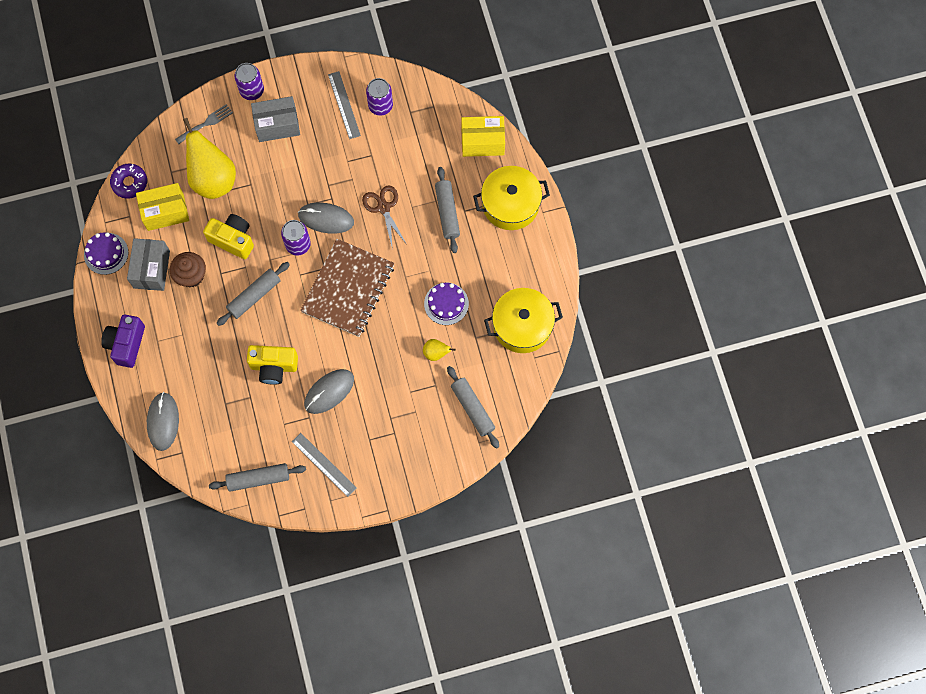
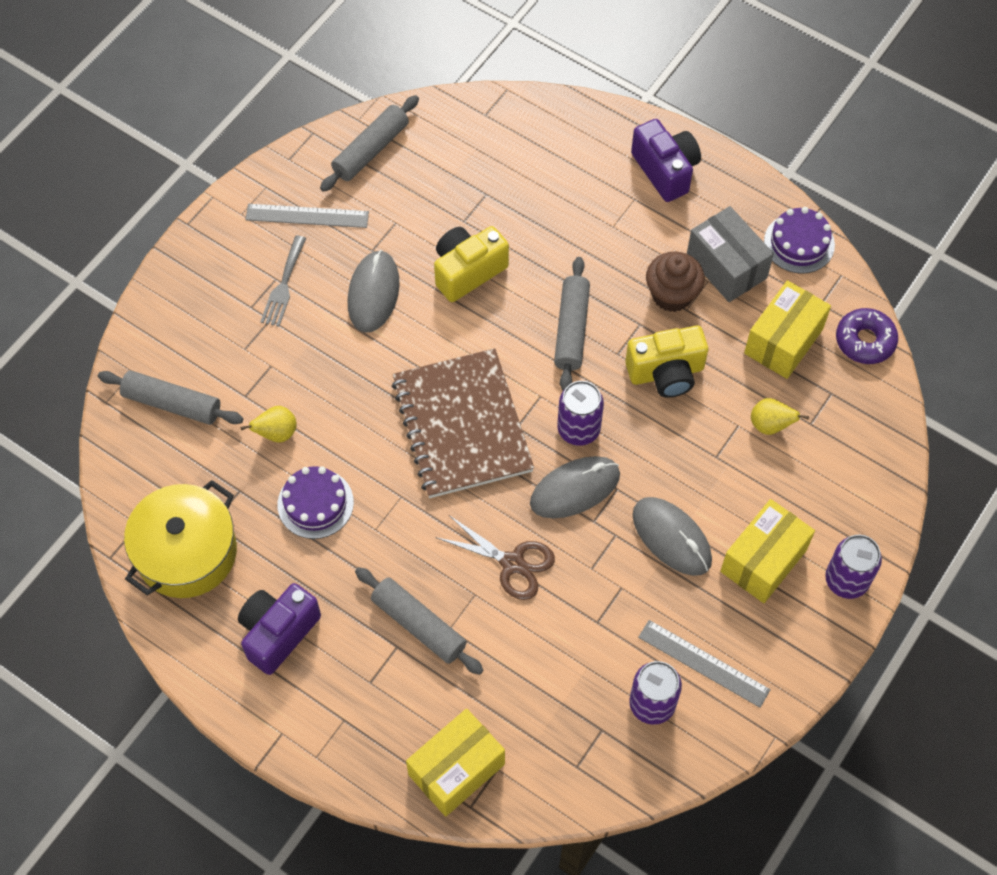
camera: 140 degrees right, 10 degrees down
(163, 422) = (538, 127): grey mouse -> grey mouse (671, 537)
(206, 123) = (856, 488): grey fork -> grey fork (283, 285)
(213, 179) = (770, 425): yellow pear -> yellow pear, size x0.44
(277, 125) = (763, 560): grey box -> yellow box
(510, 204) = (338, 707): yellow pot -> none
(510, 256) = (278, 633): none -> purple camera

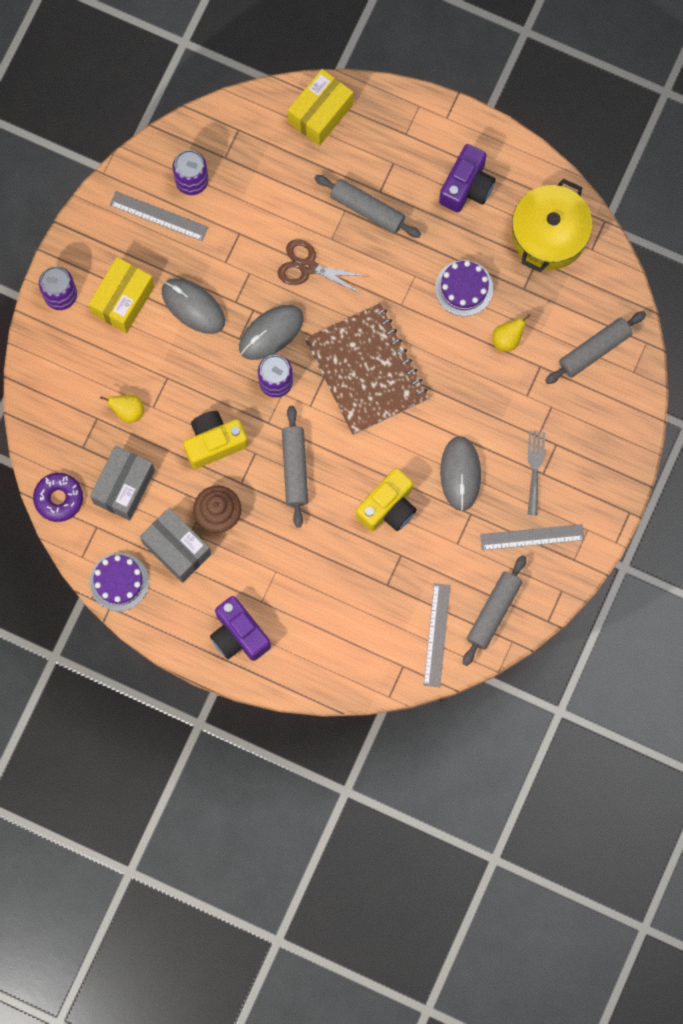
camera: 170 degrees right, 15 degrees up
(172, 404) = (594, 350): grey rolling pin -> grey rolling pin turned 45 degrees counterclockwise
(440, 138) = (437, 635): none -> grey ruler
(783, 341) = (124, 487): yellow box -> grey box

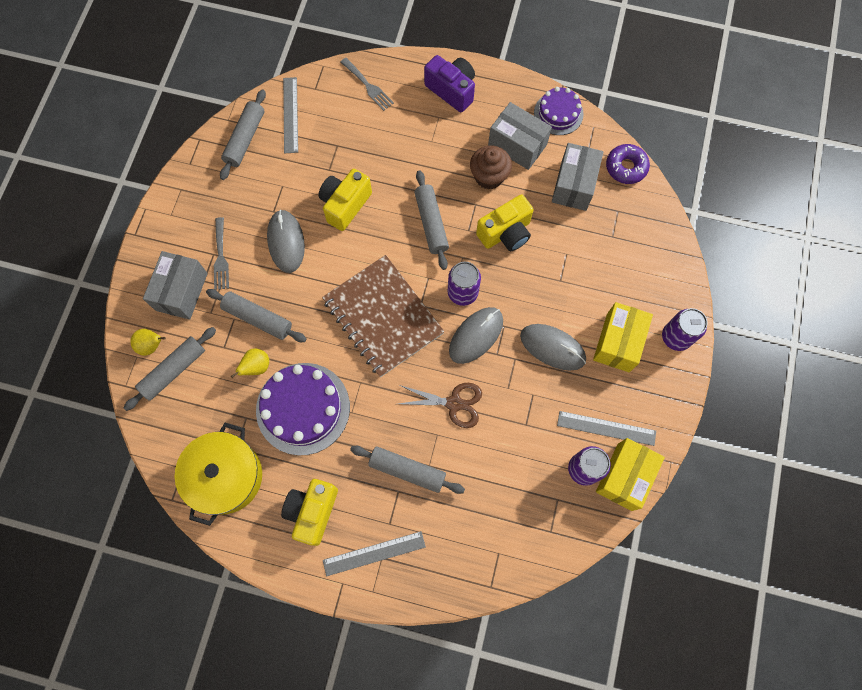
camera: 170 degrees right, 5 degrees down
(128, 411) = (587, 247): yellow pear -> yellow pear (152, 345)
(320, 113) = (471, 564): yellow box -> yellow box (624, 476)
(338, 658) = (368, 86): none -> grey fork
(464, 288) = (303, 408): purple cake -> purple cake, size x1.68
(467, 187) = (312, 511): purple camera -> yellow camera
(500, 391) = (258, 318): none -> grey rolling pin
(532, 537) = (218, 201): grey ruler -> grey ruler (374, 553)
(581, 436) = (181, 291): none -> grey box

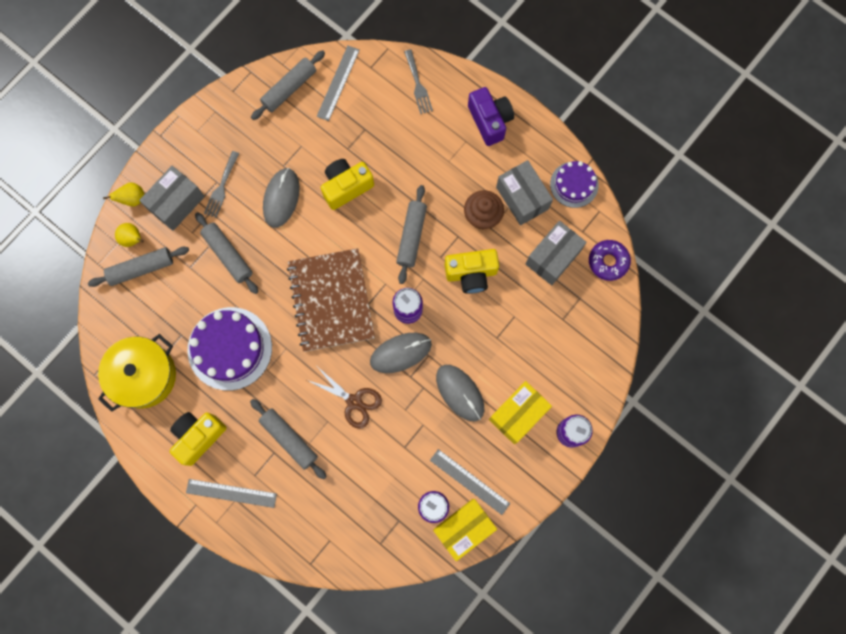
camera: 25 degrees right, 5 degrees up
(256, 367) = (208, 296): yellow pear -> yellow pear (133, 199)

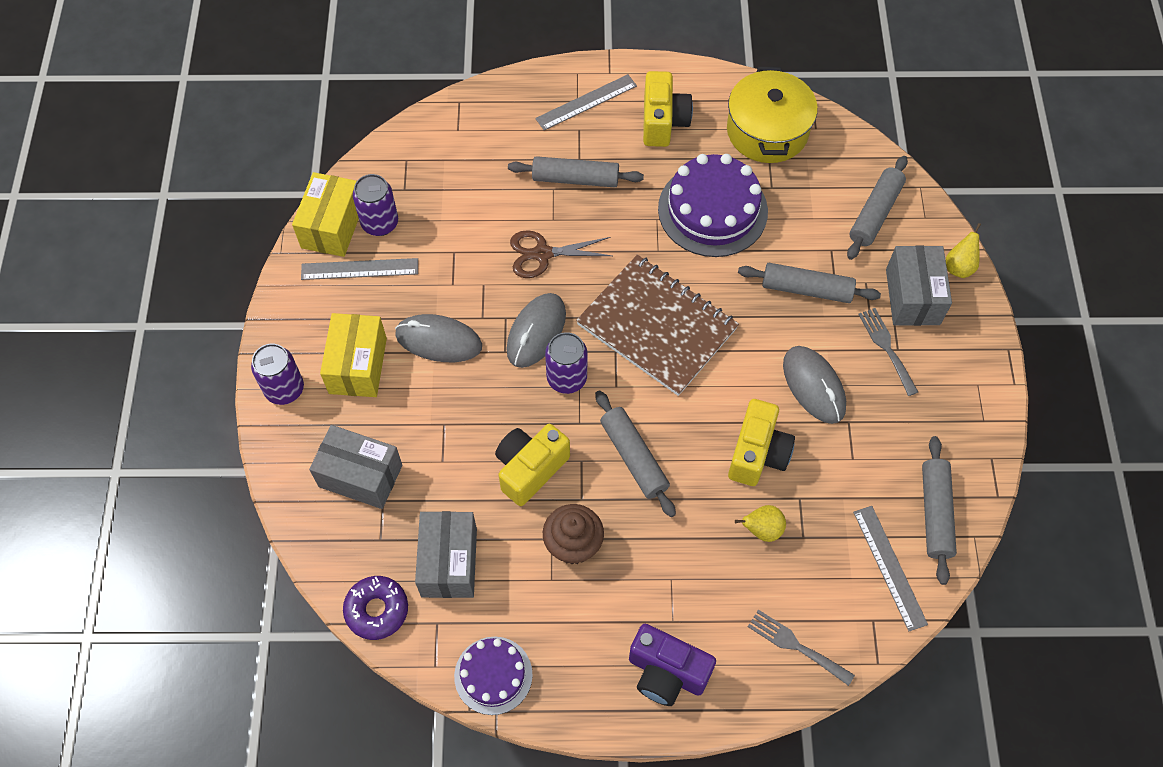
camera: 140 degrees right, 15 degrees down
(133, 239) = (914, 232): yellow pear -> yellow pear (762, 530)
(522, 198) = (544, 605): grey box -> grey box (360, 476)

